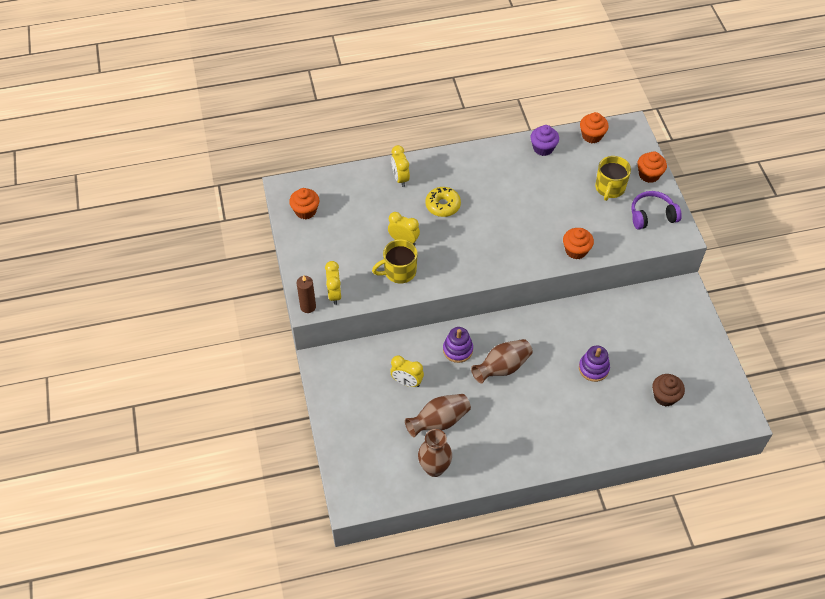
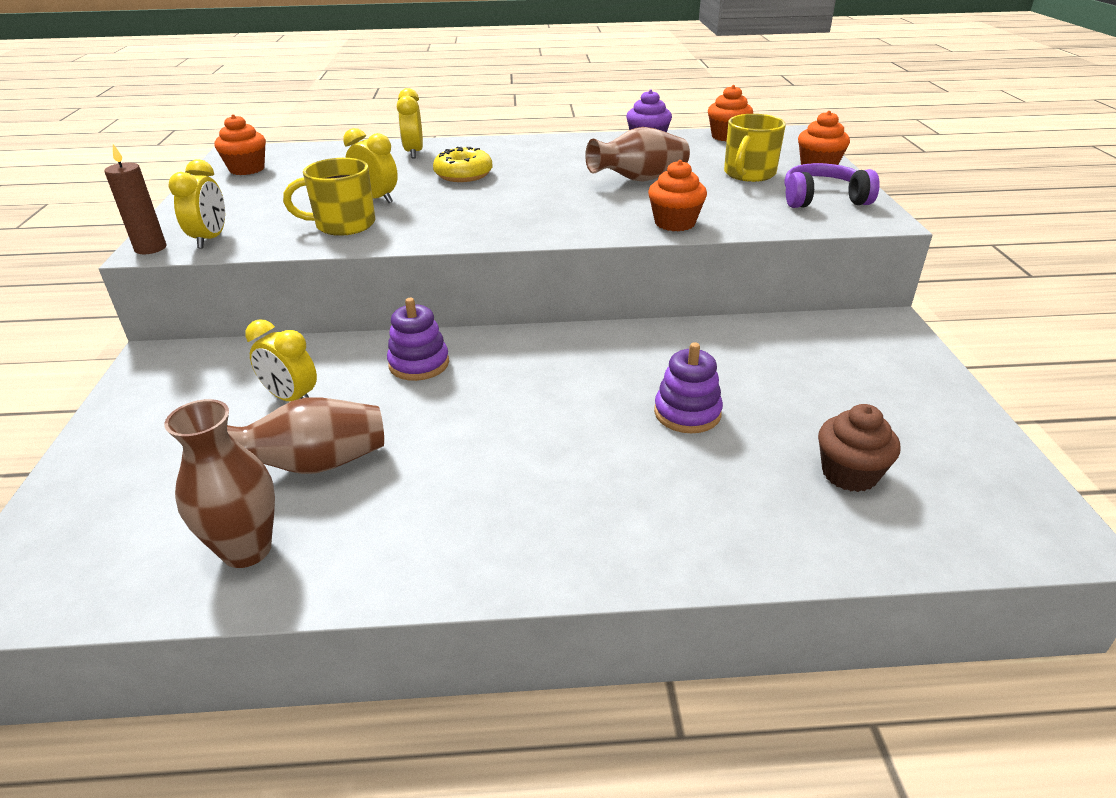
camera: 10 degrees right, 20 degrees down
(502, 368) = (494, 395): brown vase -> brown vase (639, 180)

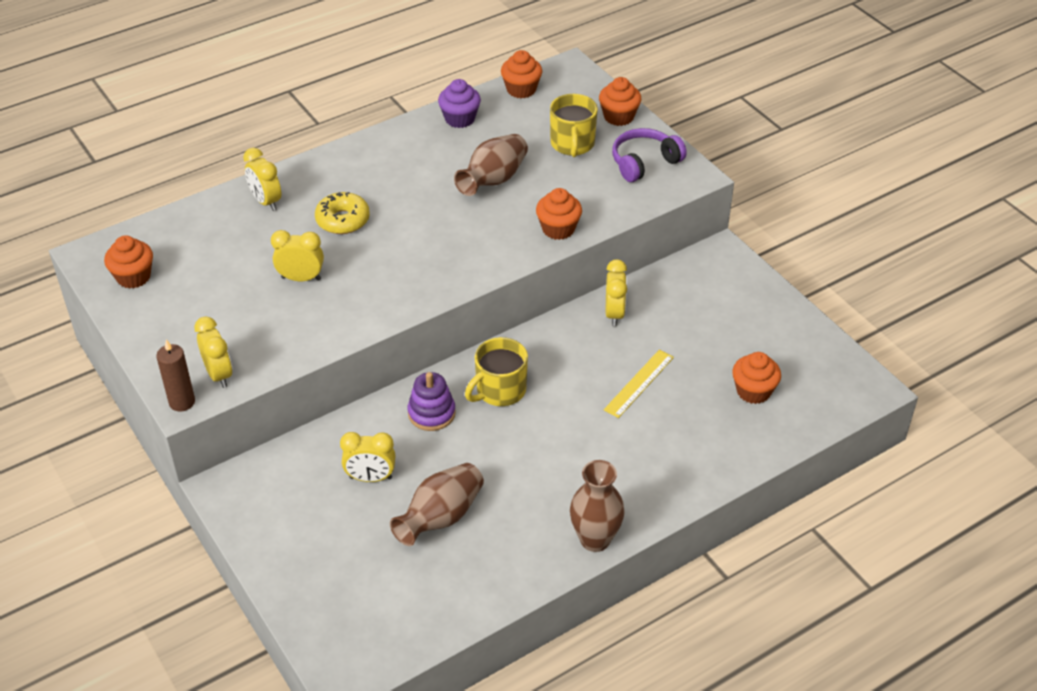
camera: 30 degrees left, 10 degrees up
(247, 550) = (458, 584): brown vase -> brown vase (595, 539)
(343, 225) = (309, 319): yellow mug -> yellow mug (499, 390)
(687, 413) = (639, 383): purple stacking toy -> yellow ruler
(709, 340) = (614, 314): none -> yellow clock
(849, 473) = (753, 391): brown cupcake -> orange cupcake

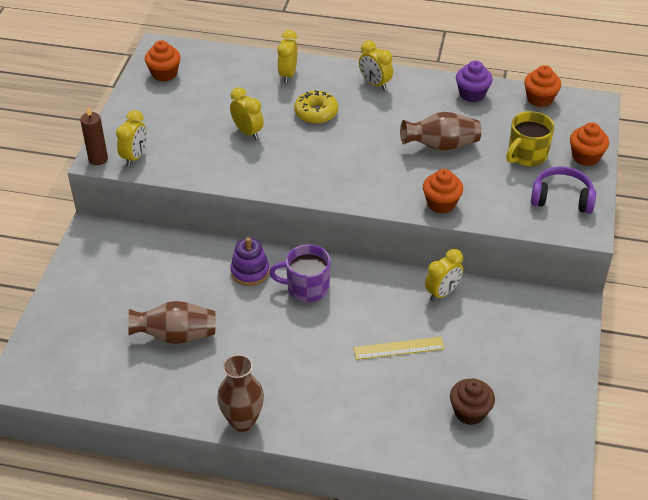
camera: 45 degrees right, 0 degrees up
(370, 478) = (169, 283): yellow clock -> yellow clock (375, 84)
(499, 390) = (306, 288): yellow mug -> purple mug
(753, 391) = (470, 412): orange cupcake -> brown cupcake

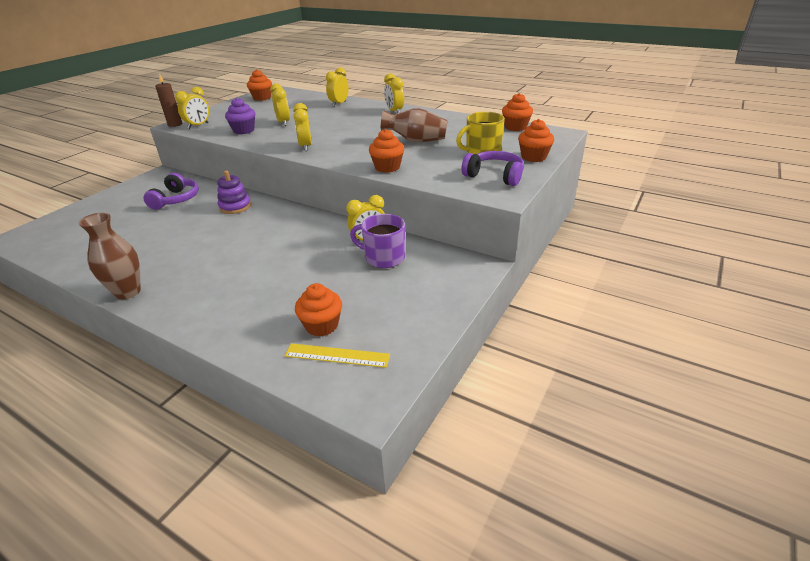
camera: 20 degrees right, 10 degrees down
(162, 274) = (176, 199): none -> purple headphones
(176, 336) = (144, 232): brown vase -> none
(306, 288) = (265, 221): purple mug -> purple mug (383, 257)
(316, 113) = (339, 119): yellow donut -> none
(318, 180) = (305, 147): none -> yellow clock
(398, 348) = (300, 268): yellow ruler -> yellow ruler (337, 355)
(470, 412) = (322, 325): brown cupcake -> orange cupcake
(472, 94) = (462, 121): purple cupcake -> purple cupcake (244, 130)

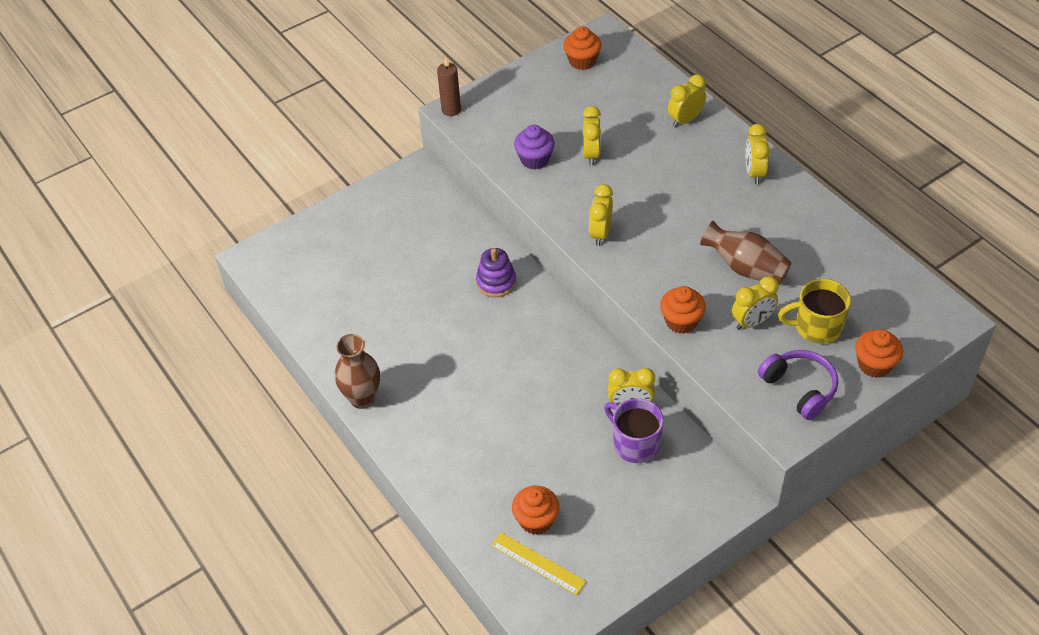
camera: 25 degrees right, 15 degrees up
(176, 199) = (430, 241): purple headphones -> none
(198, 126) = (480, 124): yellow clock -> yellow clock (752, 322)
(515, 127) = (899, 280): orange cupcake -> none

